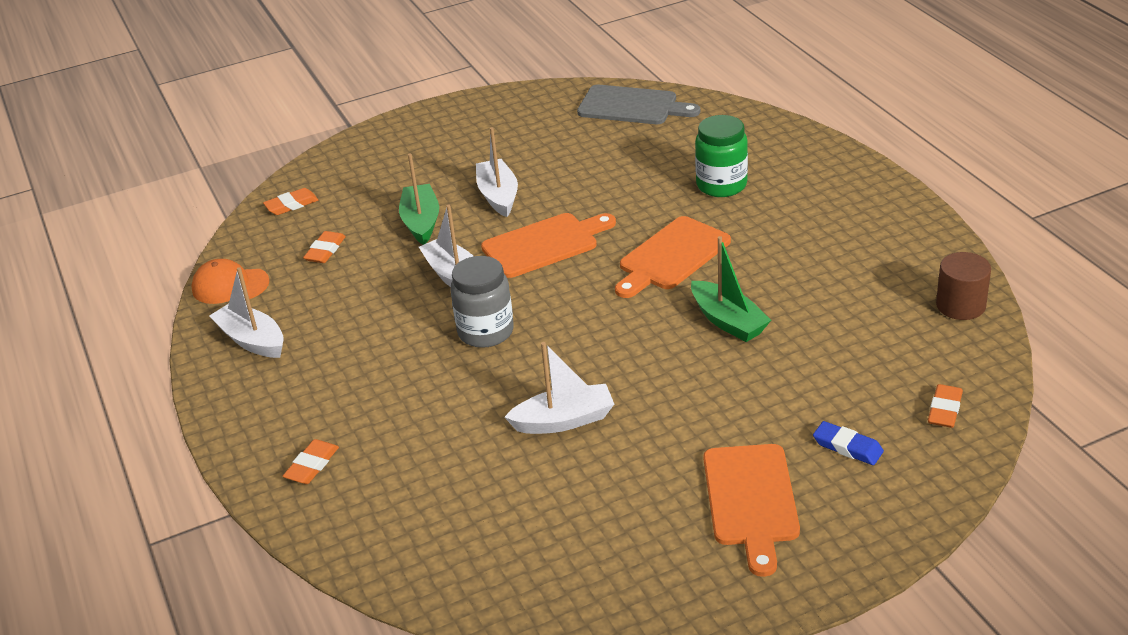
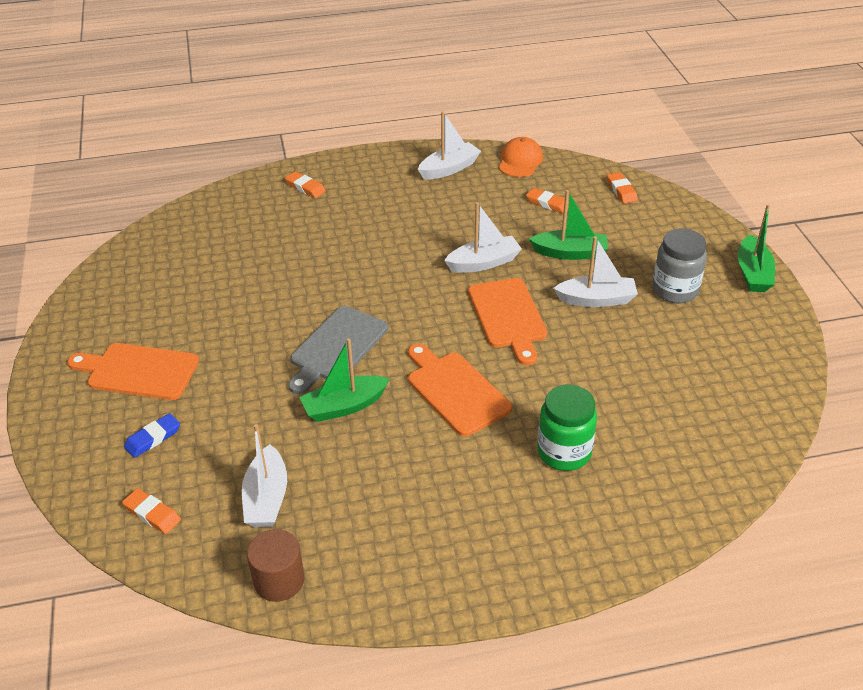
camera: 100 degrees right, 5 degrees up
(430, 117) = (753, 273): none -> green boat
(485, 332) = (403, 271): grey jar -> grey jar (675, 290)
(564, 420) = (279, 295): white boat -> white boat (266, 498)
(632, 106) = (748, 416): grey cutting board -> grey cutting board (336, 347)

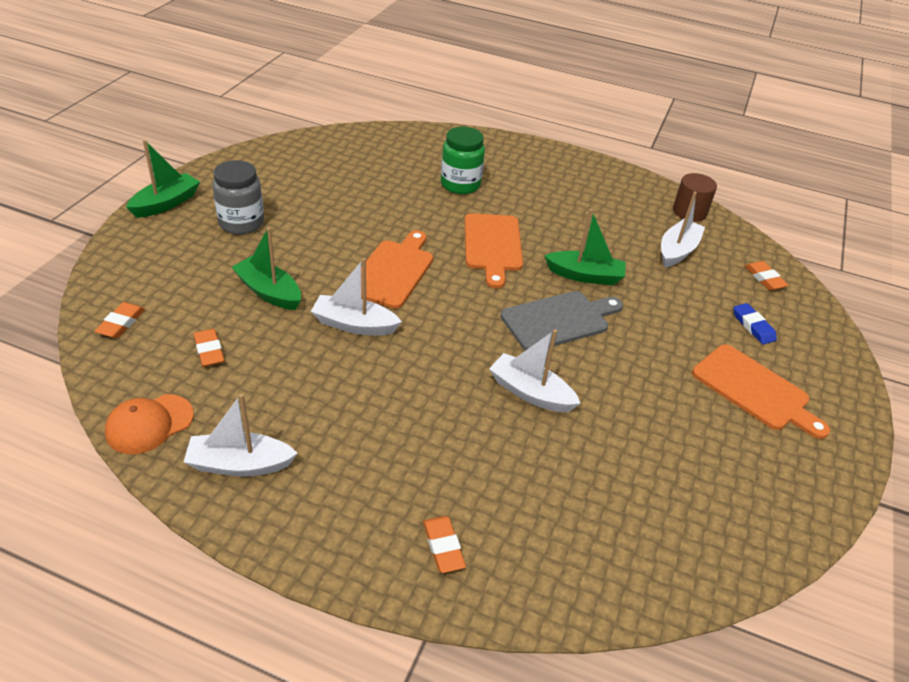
camera: 150 degrees left, 0 degrees up
(153, 438) = (753, 326): blue eraser -> blue eraser turned 75 degrees clockwise
(596, 299) = (308, 247): white boat -> white boat (530, 393)

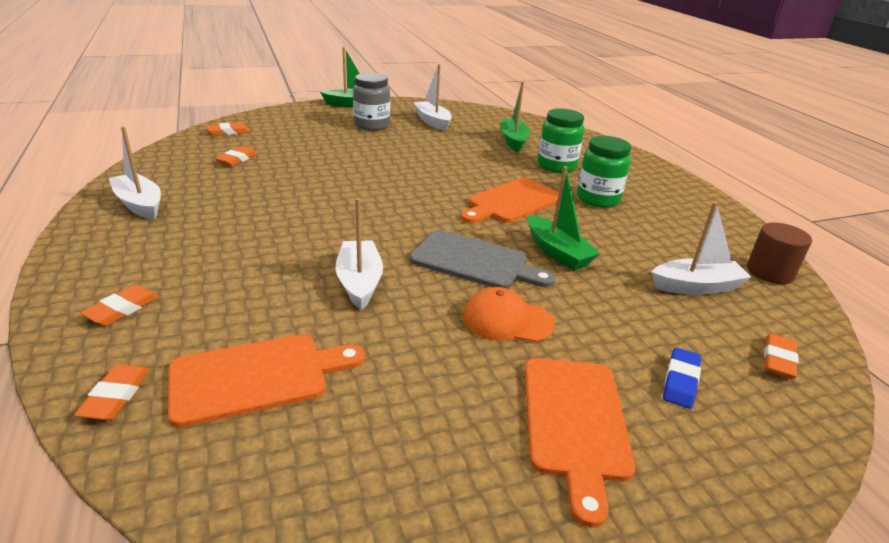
camera: 50 degrees right, 10 degrees down
(149, 424) = (149, 168): orange cap -> orange cap (507, 320)
(269, 292) = (320, 154): green boat -> green boat (513, 141)
(354, 325) = (330, 188): white boat -> white boat (433, 122)
(393, 271) = (410, 180): orange cutting board -> orange cutting board (256, 377)
(533, 205) = (598, 199): none -> green jar
(566, 590) = (116, 396): none -> orange eraser

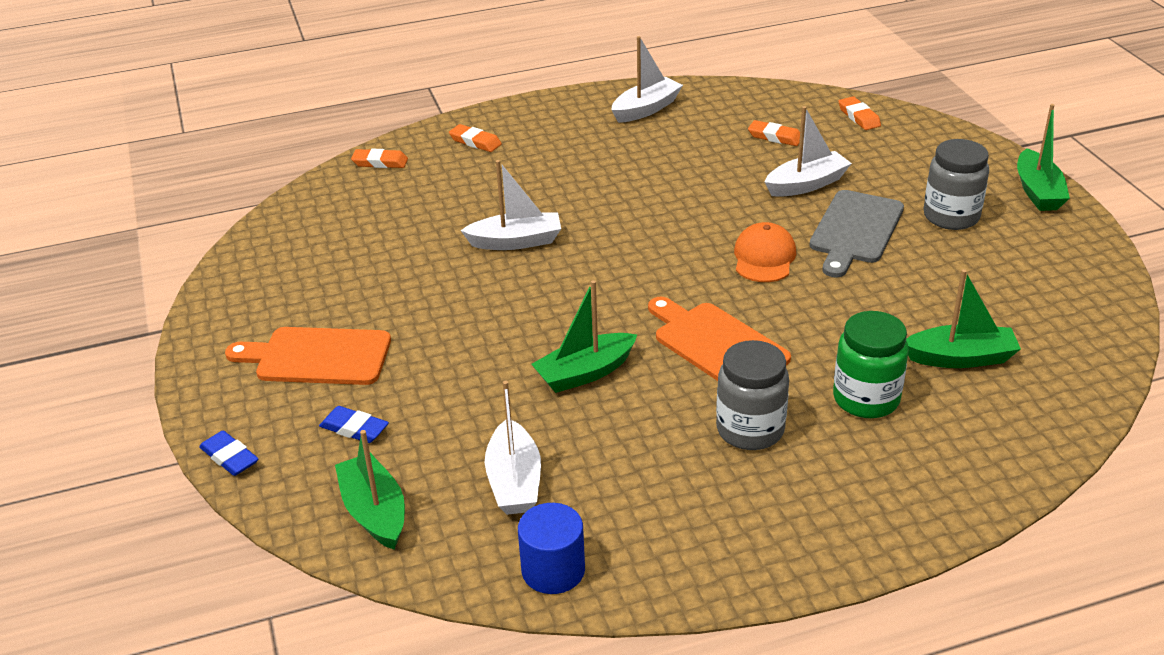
camera: 95 degrees right, 5 degrees up
(256, 377) = (391, 209): orange cutting board -> none
(433, 122) = (1007, 272): white boat -> white boat (806, 184)
(475, 261) = (559, 310): grey cutting board -> grey cutting board (855, 230)
(507, 320) = (452, 328): orange cap -> orange cap (764, 257)
(598, 199) = (750, 430): green jar -> grey jar
(770, 272) = (553, 570): brown cylinder -> blue cylinder
(778, 360) = (374, 512): orange eraser -> green boat
(779, 486) = (229, 457): none -> blue eraser

